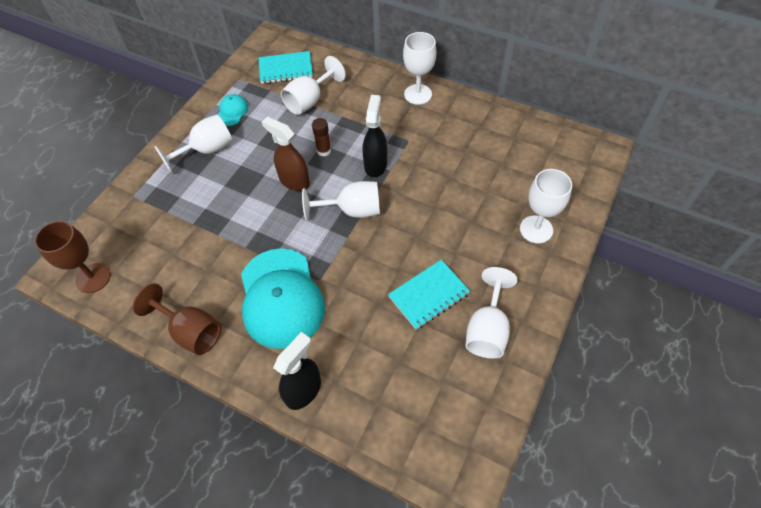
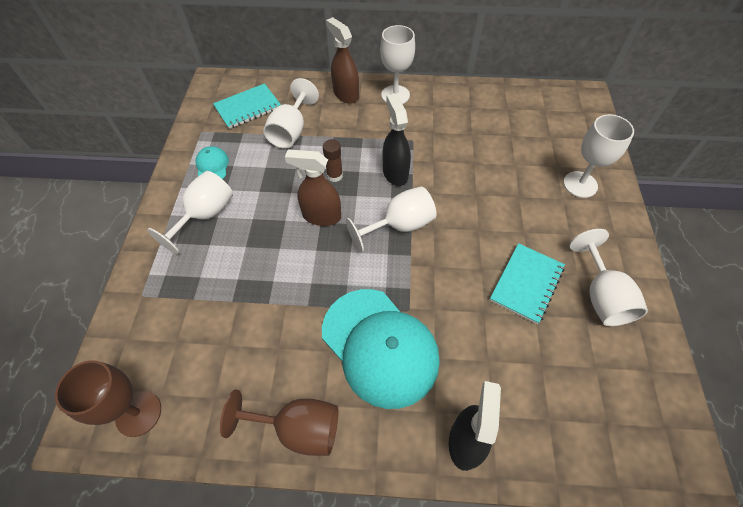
camera: 25 degrees left, 0 degrees up
(374, 81) = (345, 94): none -> brown spray bottle

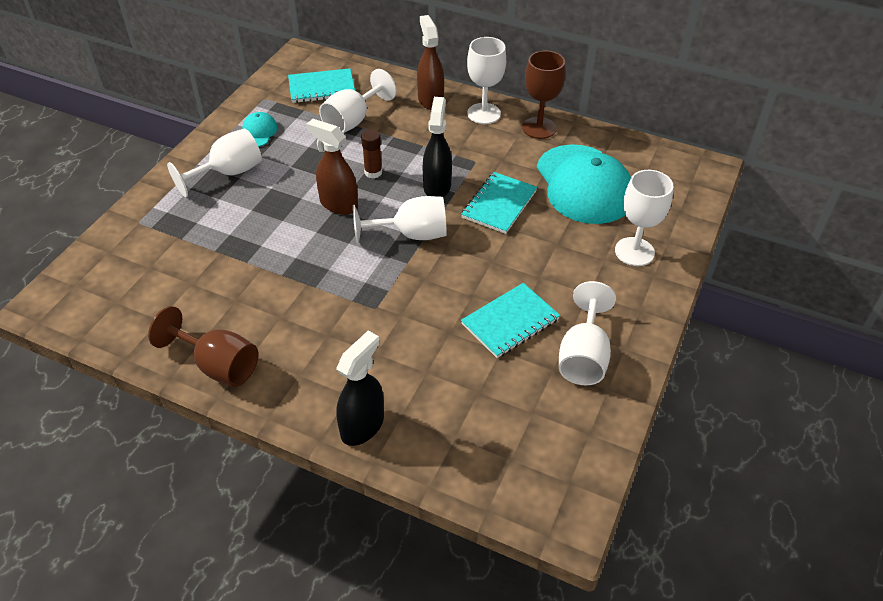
camera: 20 degrees right, 10 degrees down
(138, 413) = (91, 310): brown goblet -> brown goblet (539, 128)
(380, 346) = (329, 328): turquoise cap -> turquoise cap (584, 184)
(454, 174) = (499, 204): none -> turquoise notebook

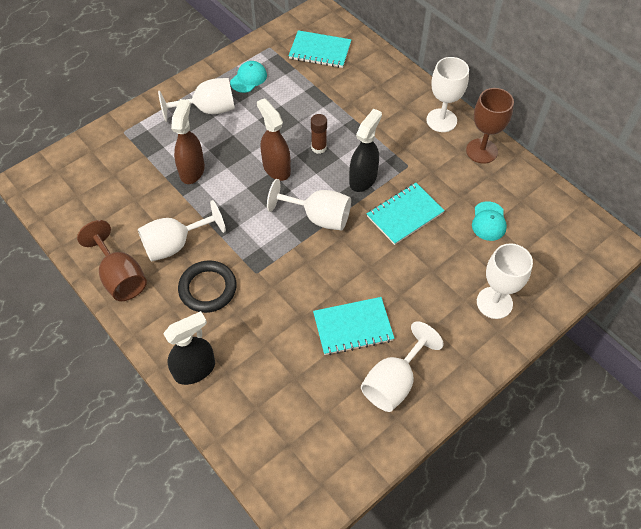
camera: 25 degrees right, 10 degrees up
(329, 341) = (208, 288): none -> black ring
(353, 121) = (328, 92): white goblet -> white goblet (175, 244)
(430, 100) = (403, 91): brown spray bottle -> brown spray bottle (192, 170)
(584, 184) = (489, 221): turquoise cap -> turquoise cap, size x0.44

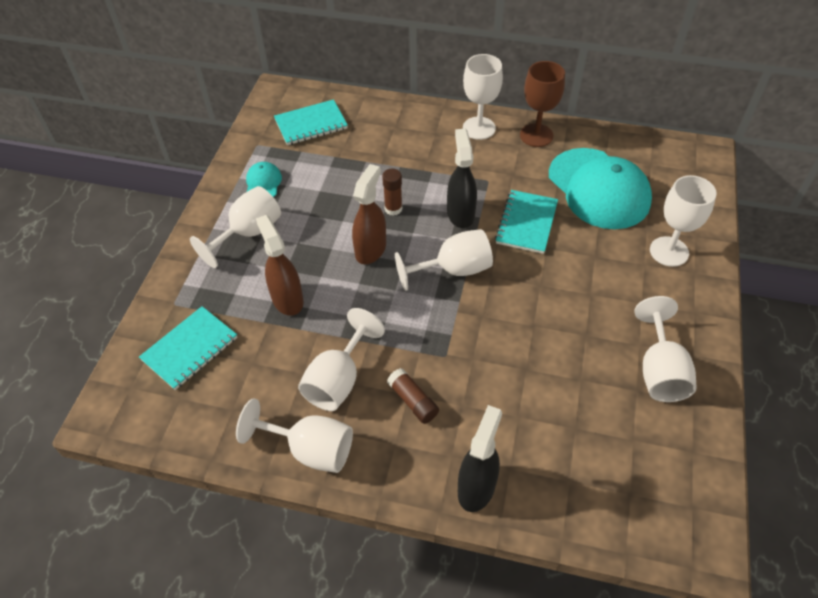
camera: 35 degrees left, 5 degrees down
(120, 277) = (310, 449): brown goblet -> white goblet
(208, 288) = (413, 401): black ring -> brown glue stick
(276, 168) = (371, 249): brown spray bottle -> brown spray bottle turned 90 degrees clockwise
(353, 327) = (579, 347): turquoise notebook -> turquoise notebook (190, 349)
(489, 221) = (598, 188): turquoise cap -> turquoise cap, size x2.30

